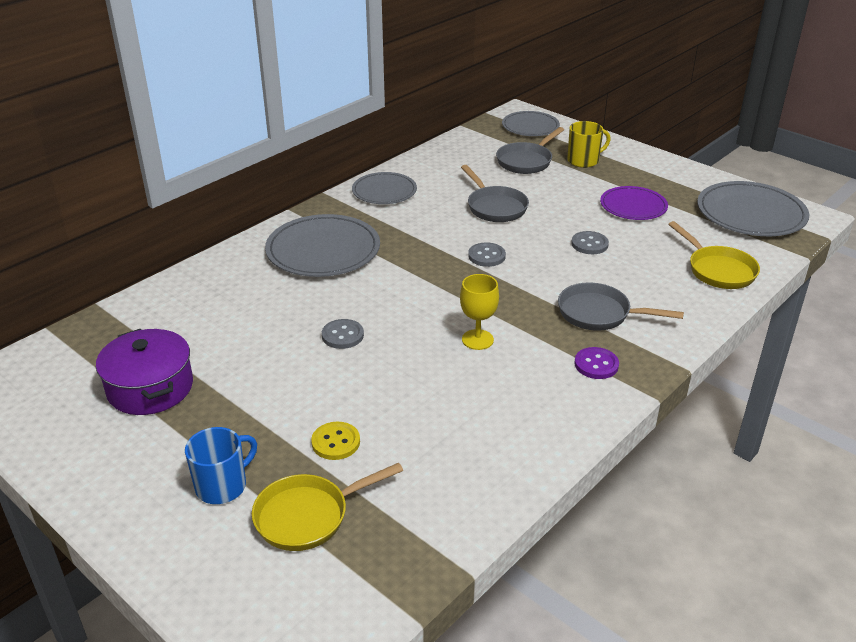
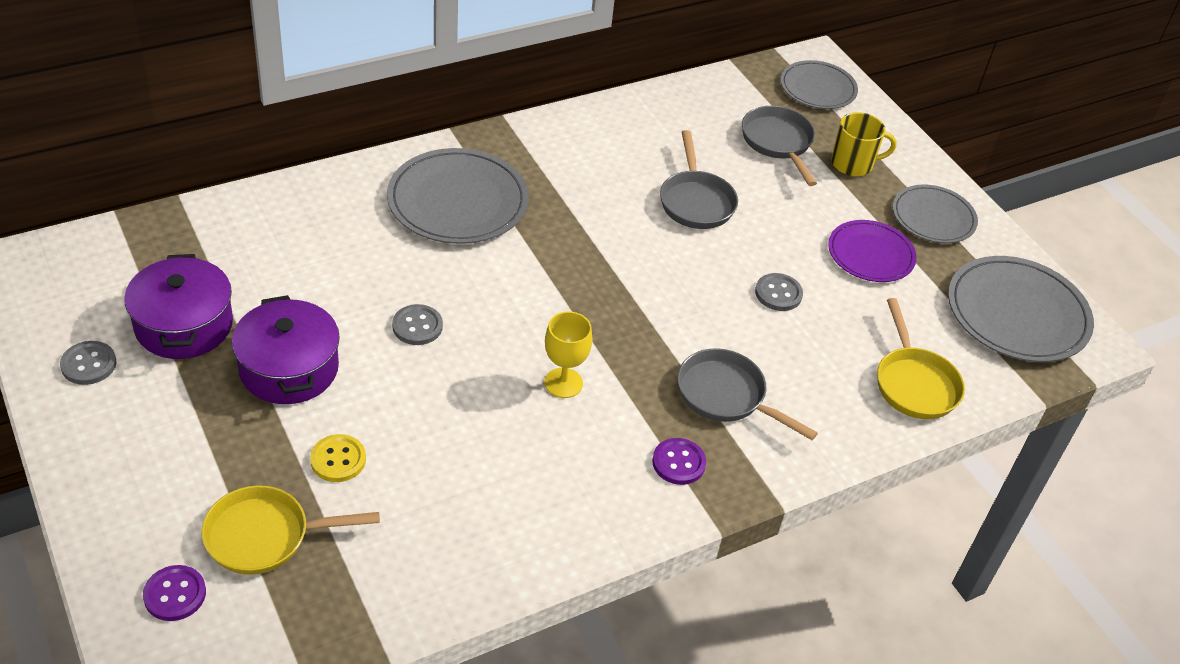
camera: 15 degrees right, 10 degrees up
(222, 486) = (199, 470): blue mug -> none
(254, 586) = (175, 594): none -> purple button
(257, 392) = (289, 368): none -> purple pot
(384, 191) = (575, 136): grey plate -> grey plate (933, 217)
(486, 256) = (643, 271): grey button -> grey button (88, 364)
(526, 161) = (778, 142): grey pan -> grey pan turned 105 degrees clockwise

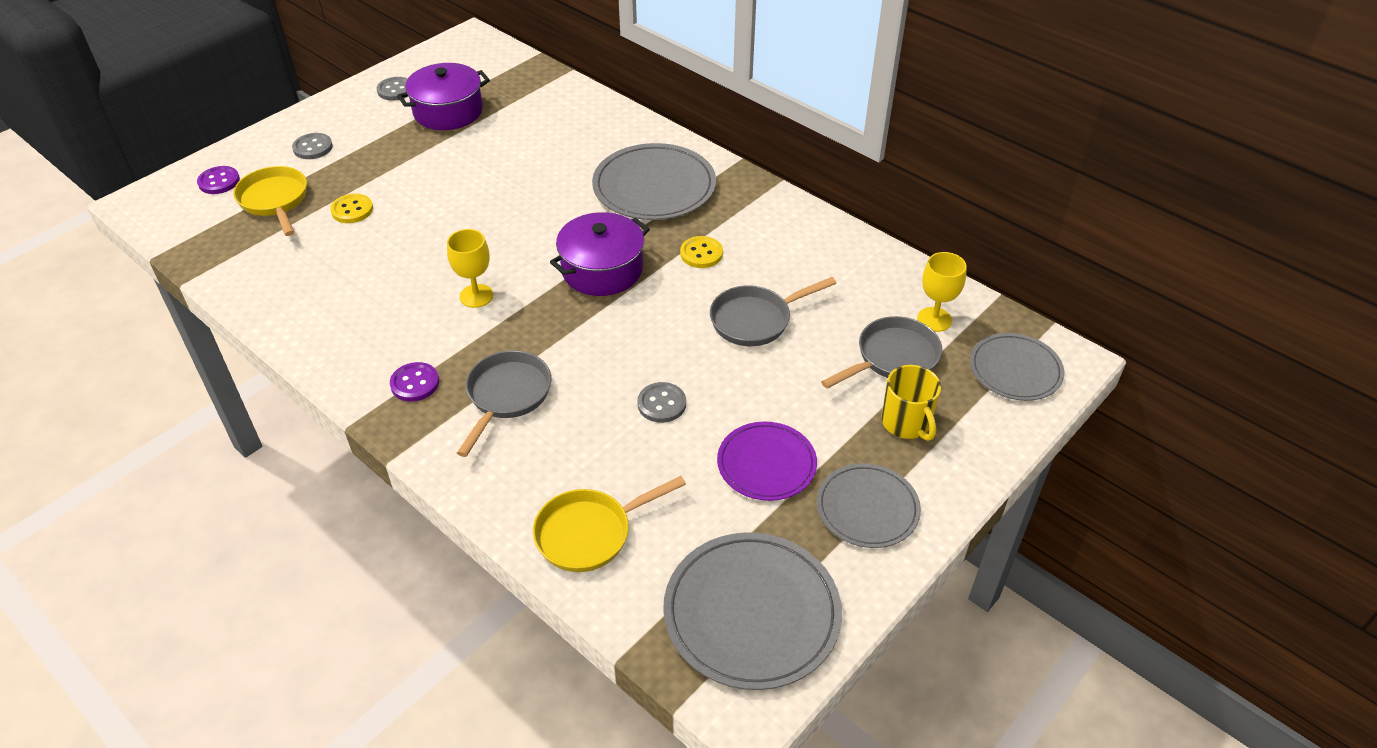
camera: 75 degrees right, 0 degrees up
(289, 368) = (428, 164): purple pot -> purple pot (602, 270)
(417, 326) = (500, 207): grey button -> grey button (313, 147)
(585, 204) = (701, 253): none -> yellow button
(743, 104) = (934, 319): none -> yellow goblet

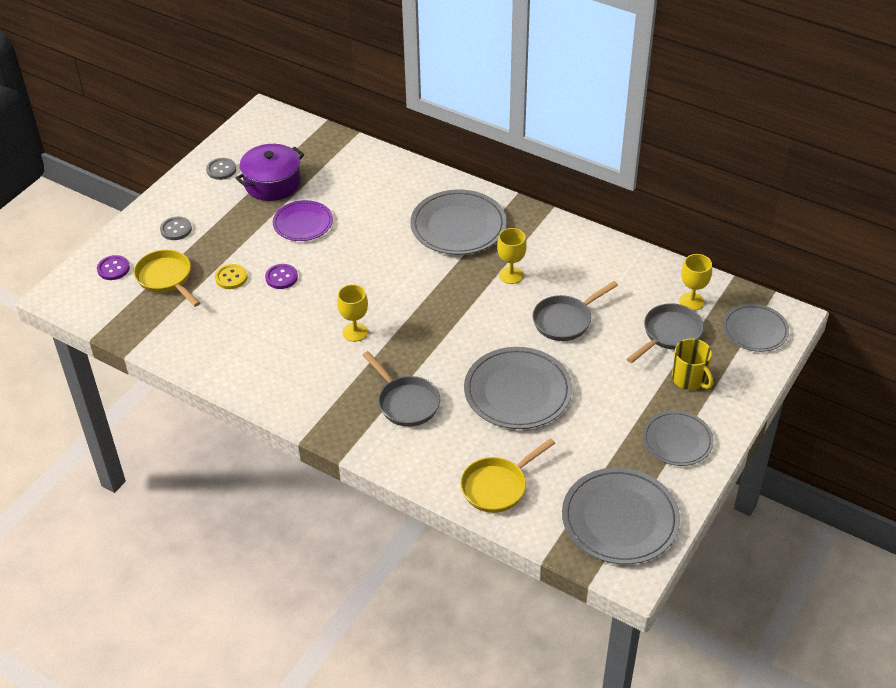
camera: 10 degrees left, 0 degrees up
(415, 383) = (336, 404): purple button -> purple button (281, 277)
(507, 396) = (406, 402): grey pan -> grey pan turned 135 degrees clockwise
(602, 270) = (441, 298): purple pot -> none
(661, 404) = (517, 391): grey button -> grey plate
(701, 253) = (511, 275): yellow button -> yellow goblet
(766, 464) = (602, 422): purple plate -> purple plate (303, 223)

